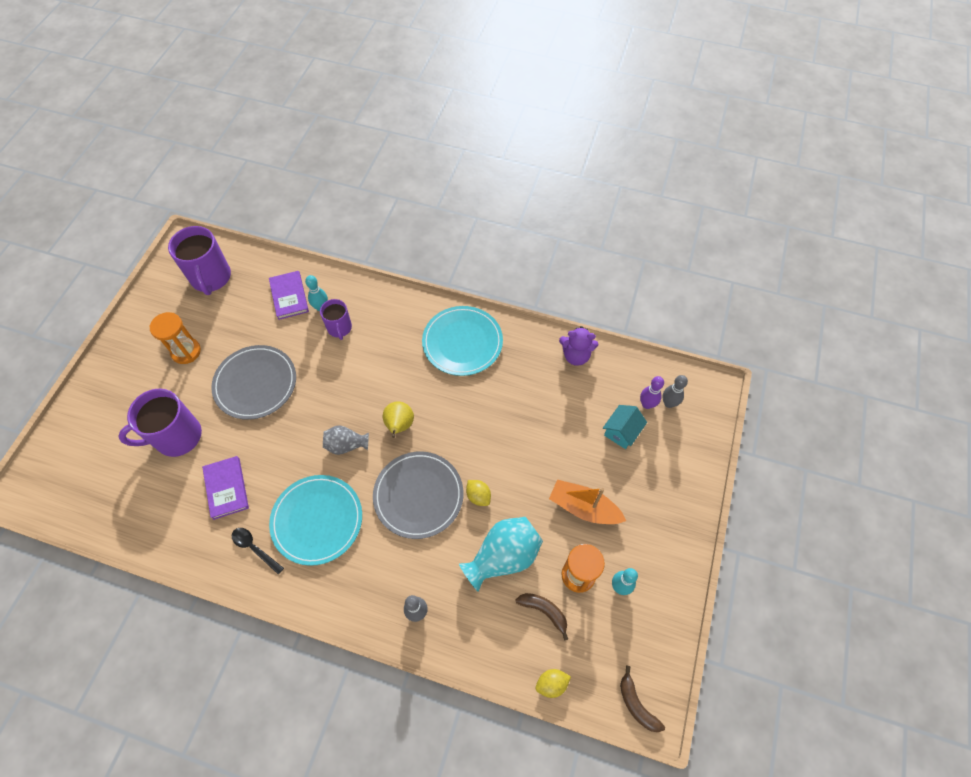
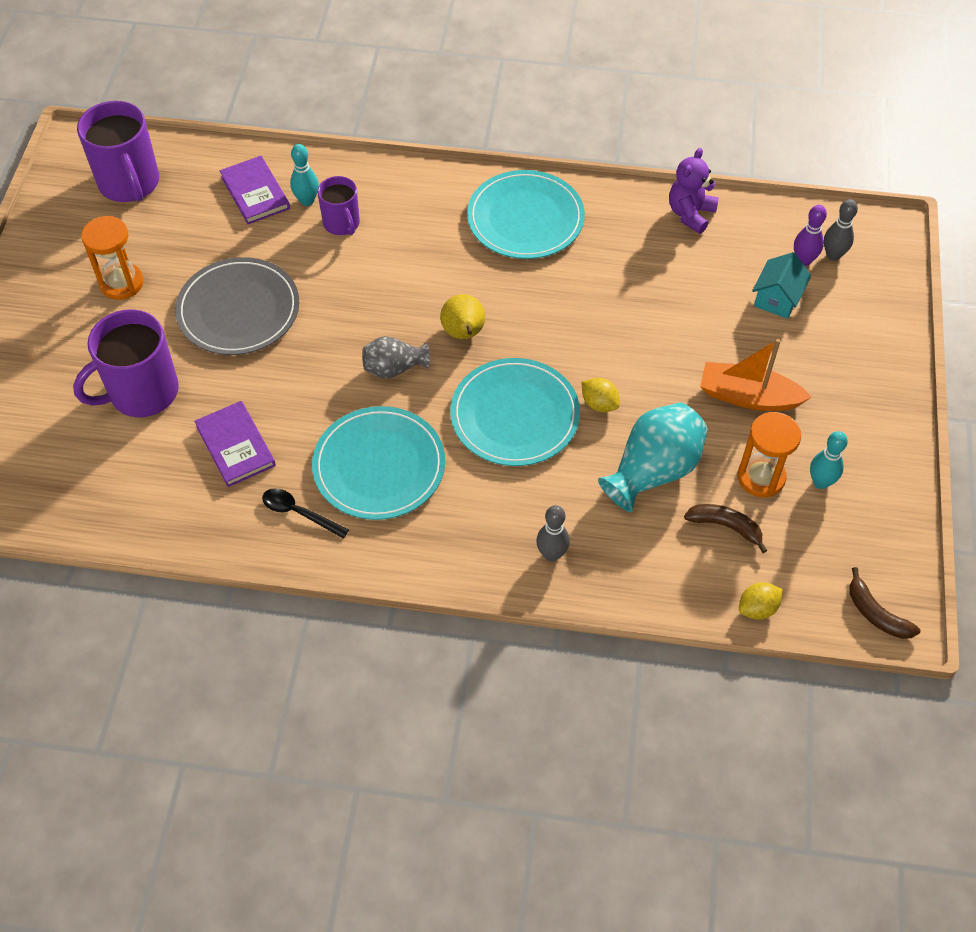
camera: 10 degrees left, 5 degrees down
(418, 495) = (515, 415): grey plate -> turquoise plate
(576, 355) = (690, 214): purple teddy bear -> purple teddy bear turned 120 degrees clockwise

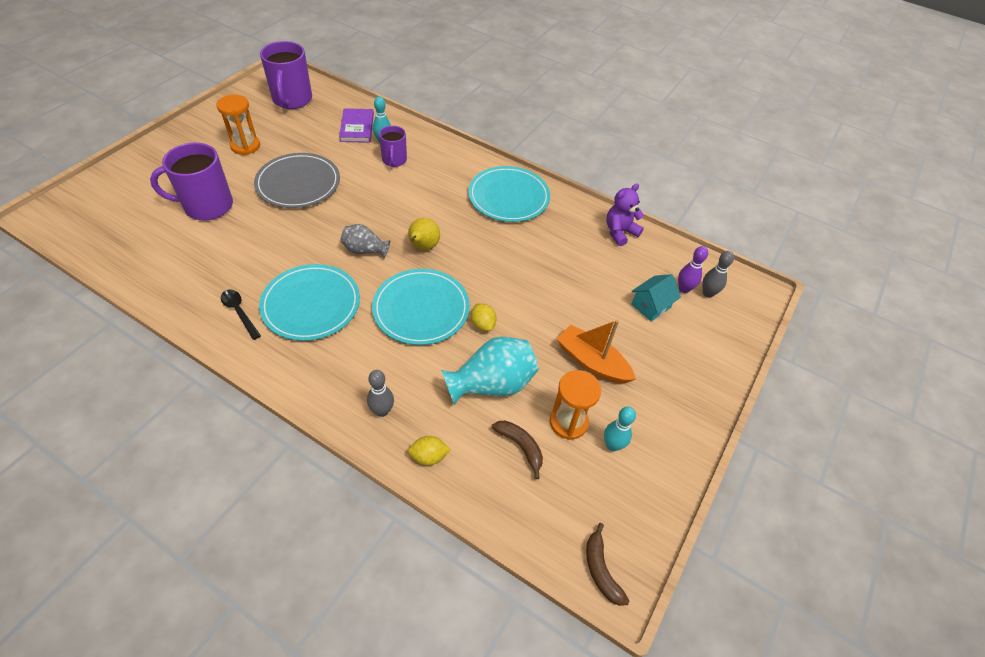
camera: 20 degrees right, 5 degrees down
(235, 446) = (234, 257): purple book -> none
(757, 608) = (507, 521): yellow lemon -> yellow lemon (429, 456)

